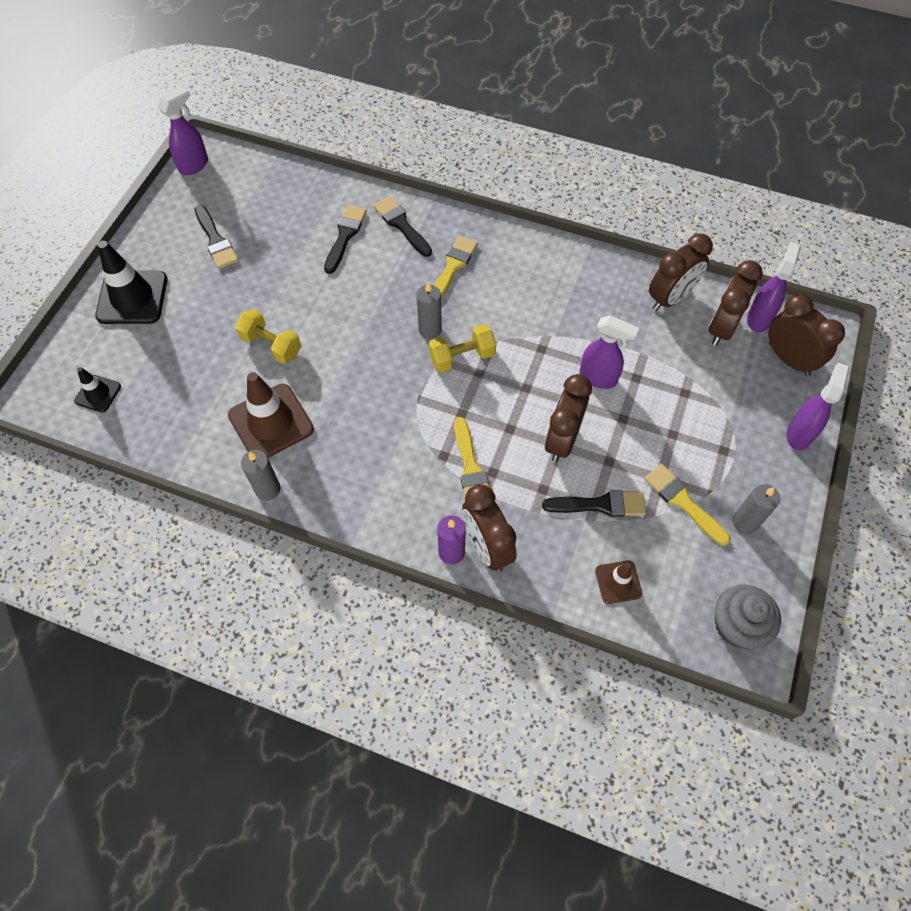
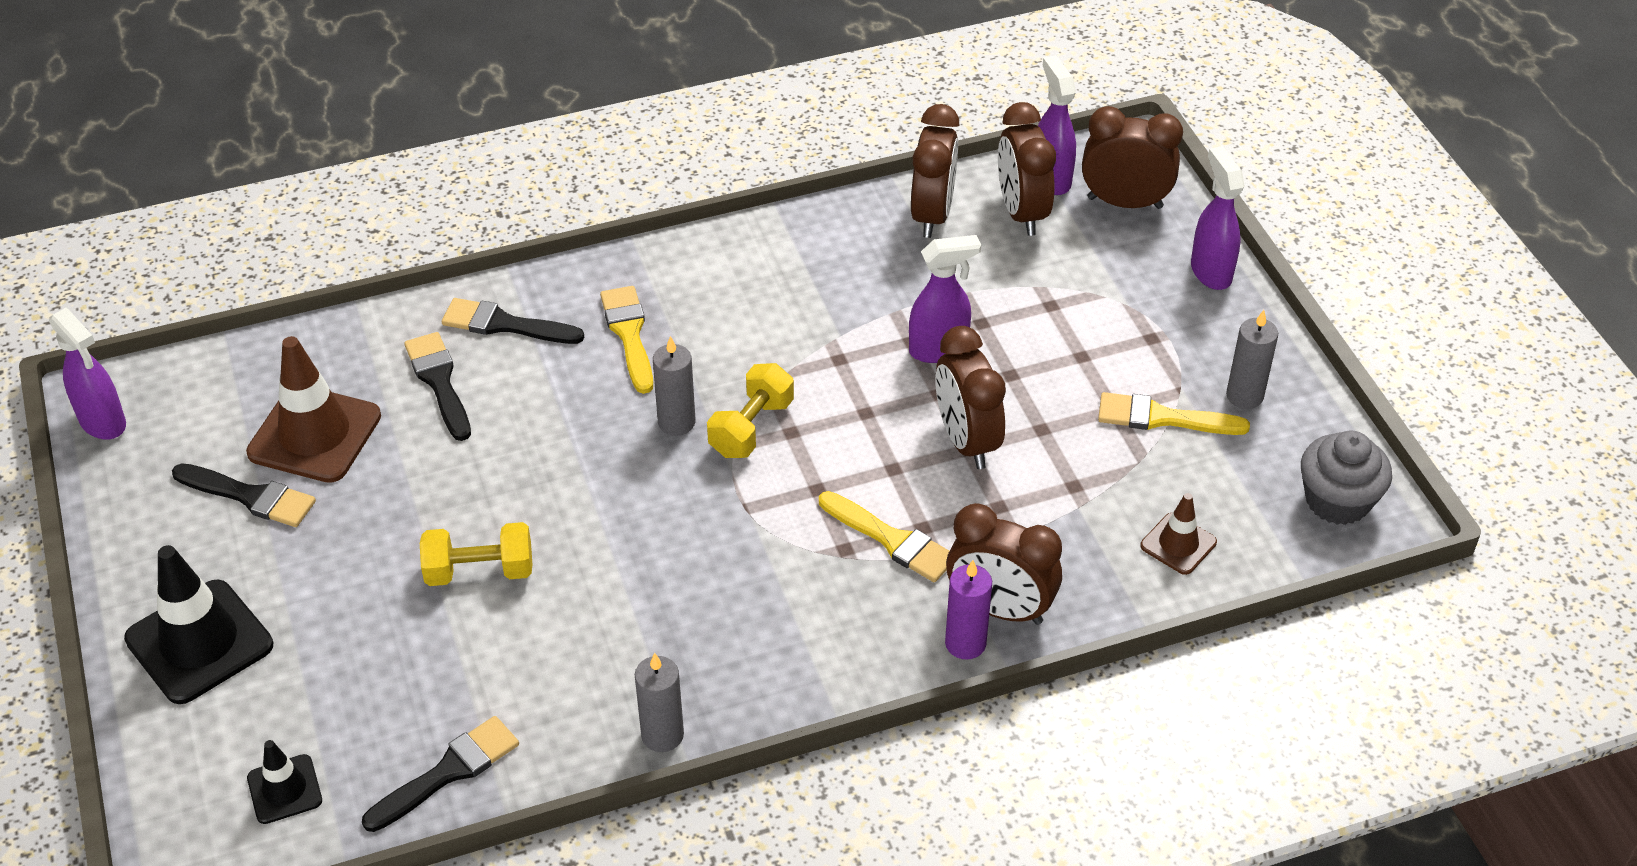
camera: 40 degrees left, 15 degrees down
(194, 165) = (103, 423): purple spray bottle -> purple spray bottle turned 135 degrees clockwise
(271, 422) = (580, 658): brown traffic cone -> brown traffic cone (314, 434)
(600, 505) = (1078, 480): black brush -> black brush (448, 772)

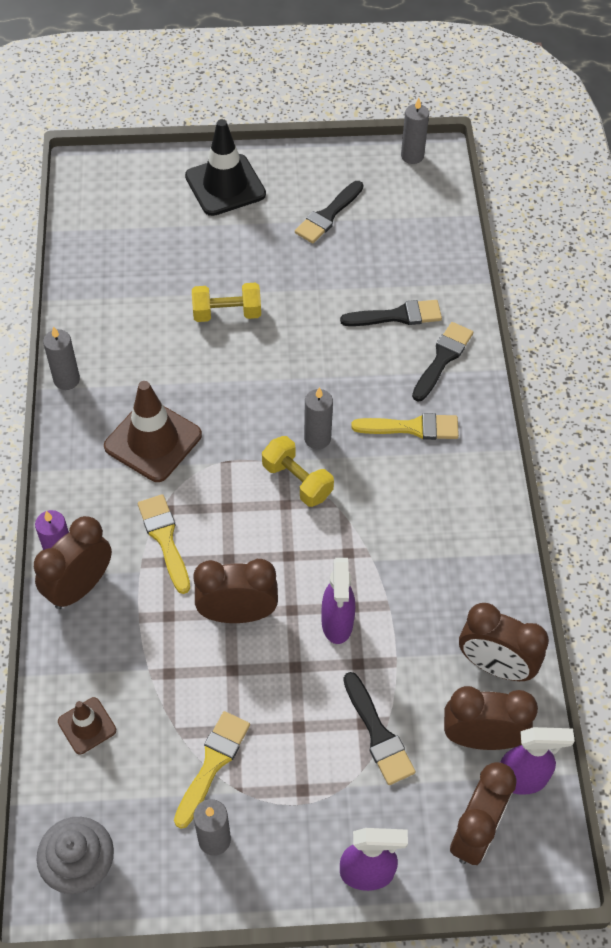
camera: 105 degrees right, 10 degrees up
(103, 423) = (412, 156): purple spray bottle -> grey candle
(284, 789) = (109, 211): black traffic cone -> none
(314, 434) = (370, 249): brown traffic cone -> brown traffic cone (153, 441)
(448, 772) = (87, 279): black brush -> black brush (378, 734)
(479, 571) = (227, 313): yellow dumbbell -> yellow dumbbell turned 75 degrees clockwise
(891, 540) = (165, 539): yellow brush -> yellow brush turned 105 degrees clockwise

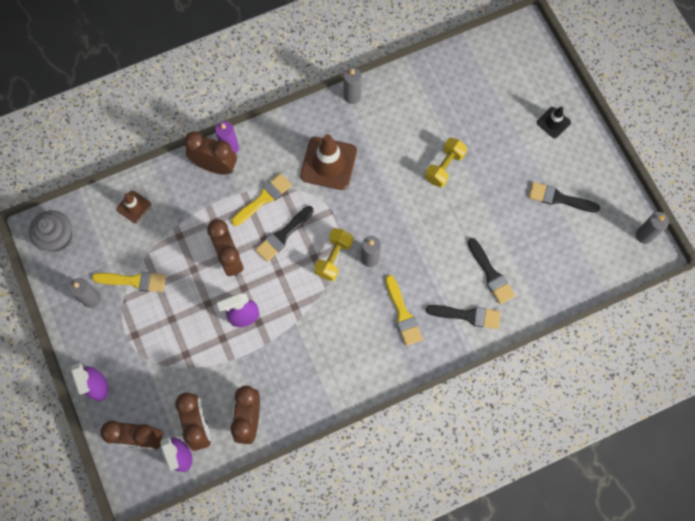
camera: 70 degrees right, 15 degrees up
(225, 185) = (553, 122): black traffic cone -> black traffic cone, size x0.54
(227, 313) = (444, 167): yellow dumbbell -> yellow dumbbell turned 60 degrees clockwise
(378, 734) = (182, 364): black brush -> black brush (283, 235)

